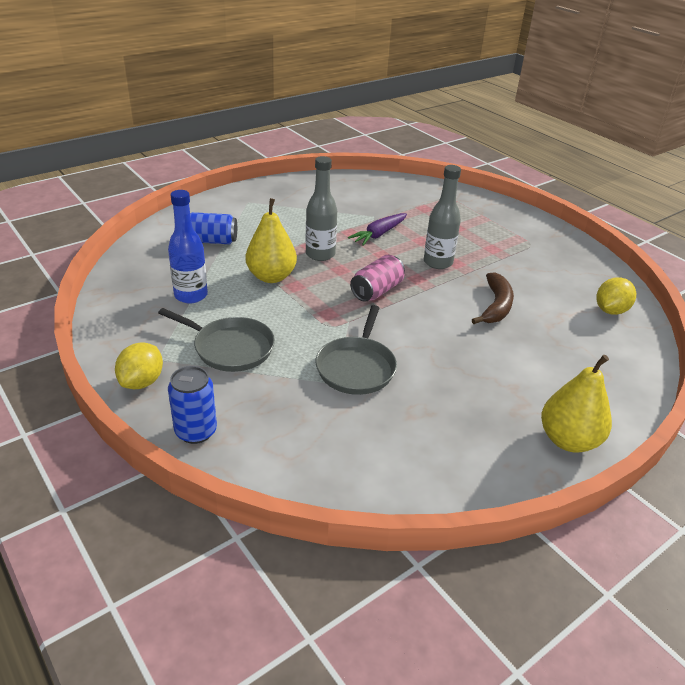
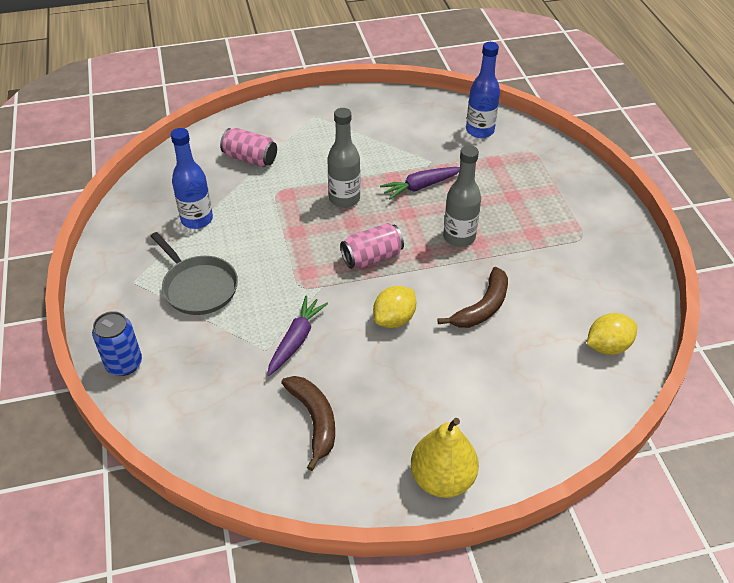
camera: 25 degrees right, 10 degrees up
(142, 382) = (108, 302): yellow lemon -> yellow lemon (394, 319)
(211, 241) = (250, 159): blue can -> pink can
(271, 277) = (281, 215): yellow pear -> none
(356, 367) = (296, 340): grey pan -> purple carrot
(396, 190) = (479, 131): none -> blue bottle
(422, 427) = (314, 420): none -> brown banana

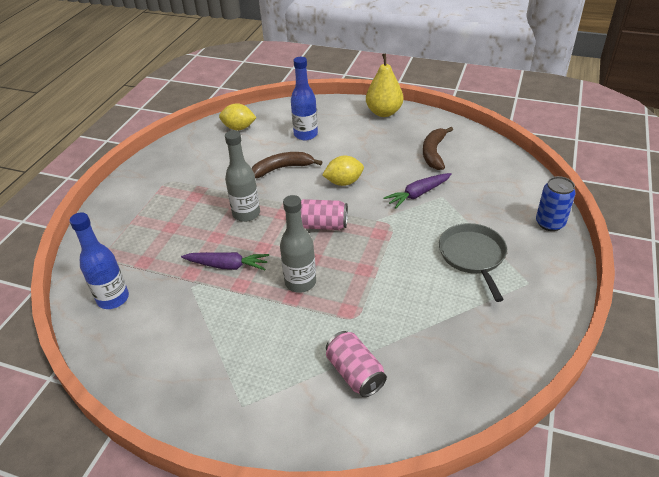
camera: 145 degrees left, 5 degrees down
(197, 219) = (448, 320): blue bottle -> blue bottle (305, 134)

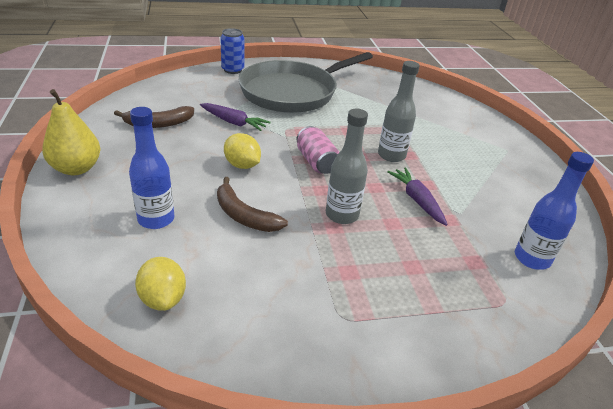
camera: 125 degrees left, 5 degrees down
(355, 373) = (435, 117): pink can -> none
(472, 256) = (292, 92): grey pan -> grey pan, size x1.84

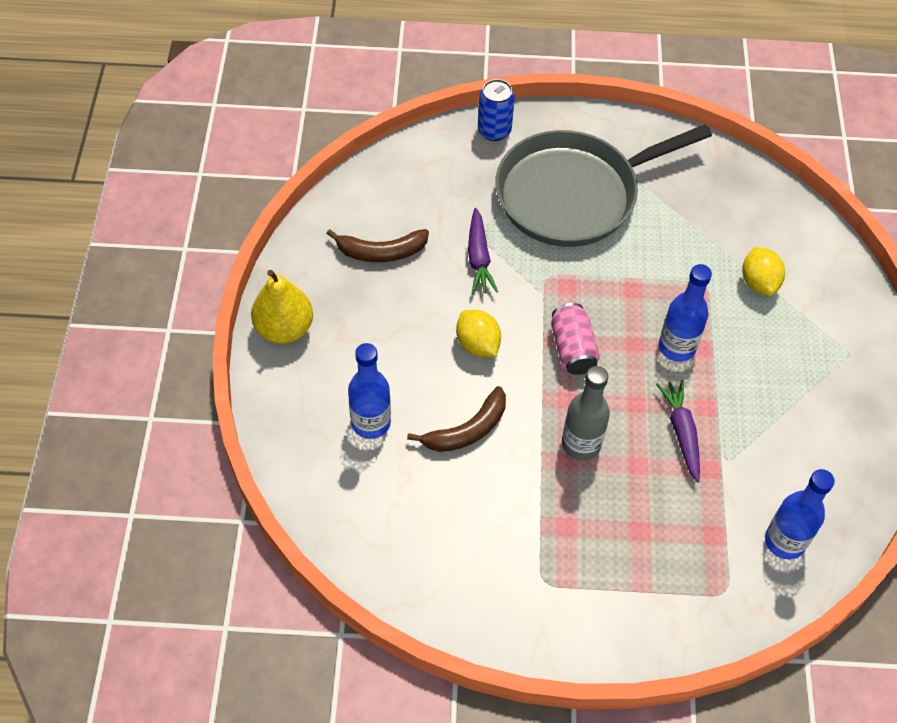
camera: 15 degrees right, 20 degrees up
(163, 298) = (373, 530): yellow lemon -> yellow lemon (758, 283)
(233, 122) = (479, 258): purple carrot -> purple carrot turned 45 degrees clockwise
(244, 216) = (467, 430): brown banana -> brown banana turned 90 degrees counterclockwise
(391, 155) = (677, 347): grey bottle -> blue bottle

